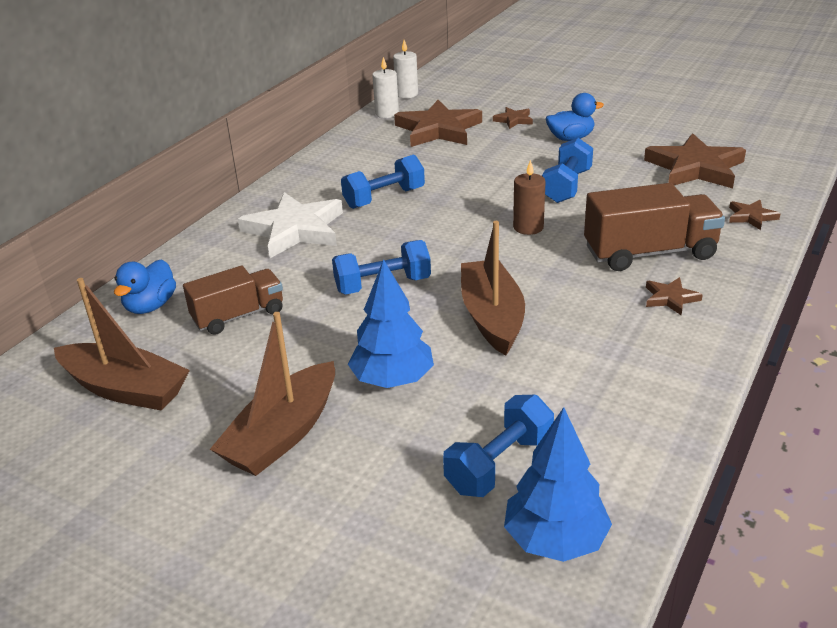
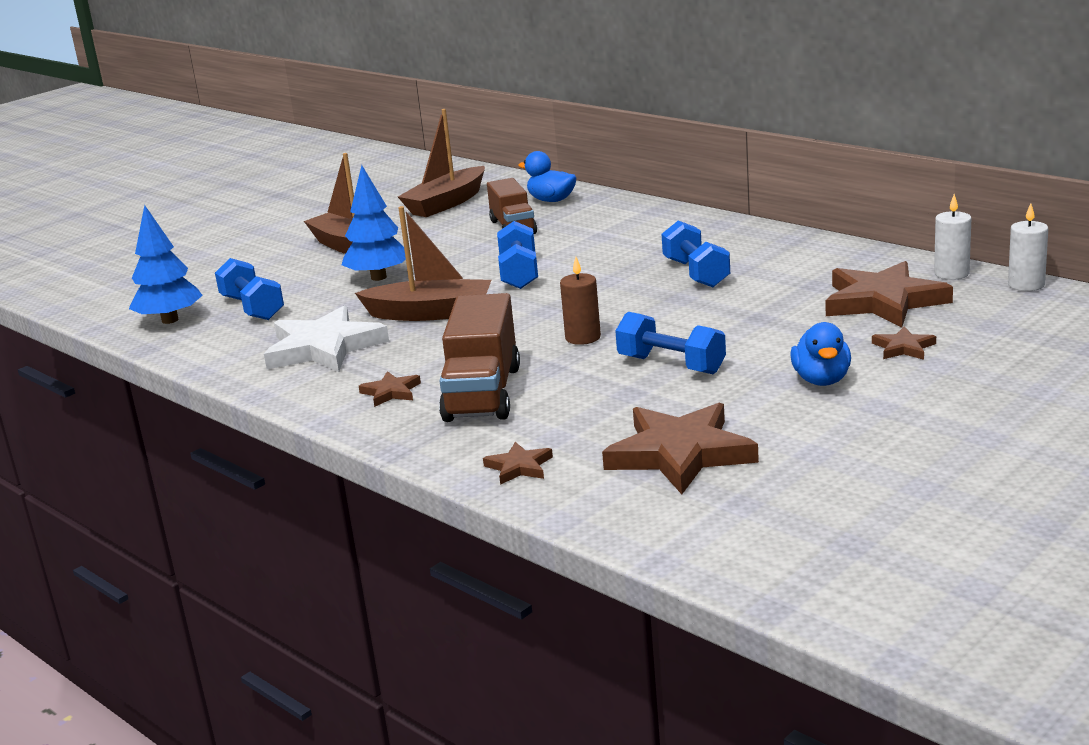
camera: 105 degrees right, 10 degrees down
(295, 230) = (648, 239): white star -> white star (324, 348)

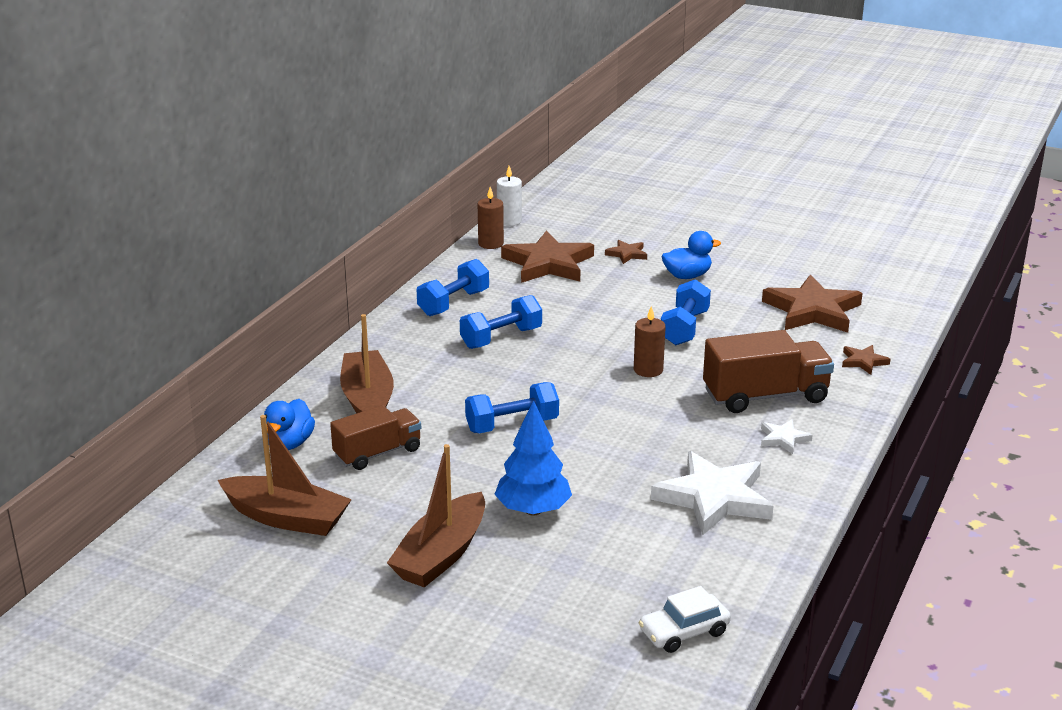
camera: 110 degrees left, 5 degrees up
(170, 320) = (684, 632): blue tree -> white car
(252, 308) = (634, 577): blue dumbbell -> blue dumbbell (453, 303)
(391, 392) = (783, 438): brown star -> white star
(430, 313) = (619, 455): brown boat -> brown boat (367, 400)
(951, 273) = (491, 243): white candle -> brown candle

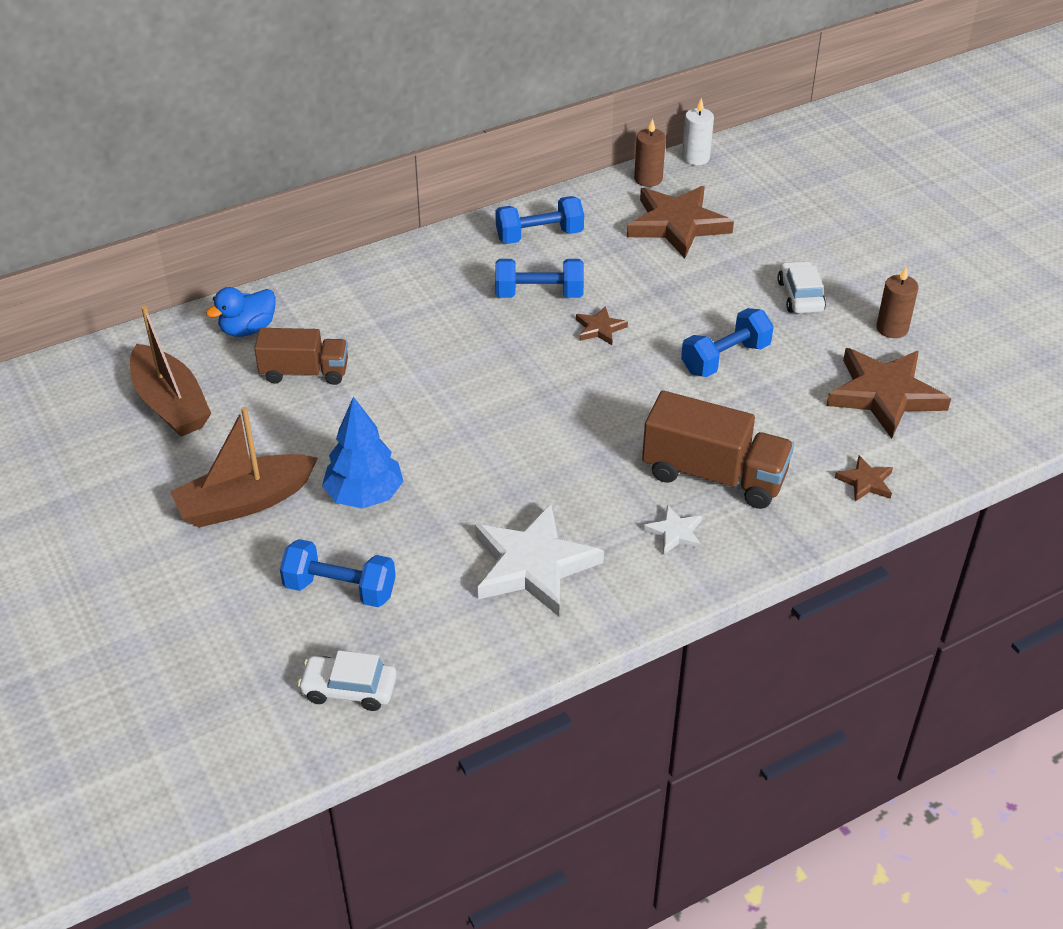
camera: 35 degrees right, 15 degrees up
(367, 400) = (355, 312): brown boat -> none
(512, 425) = (444, 396): blue dumbbell -> blue dumbbell (340, 589)
(627, 254) = (768, 244): brown star -> brown star (600, 328)
(648, 370) = (634, 392): brown candle -> brown candle (892, 328)
(687, 276) = (800, 296): blue duck -> white car

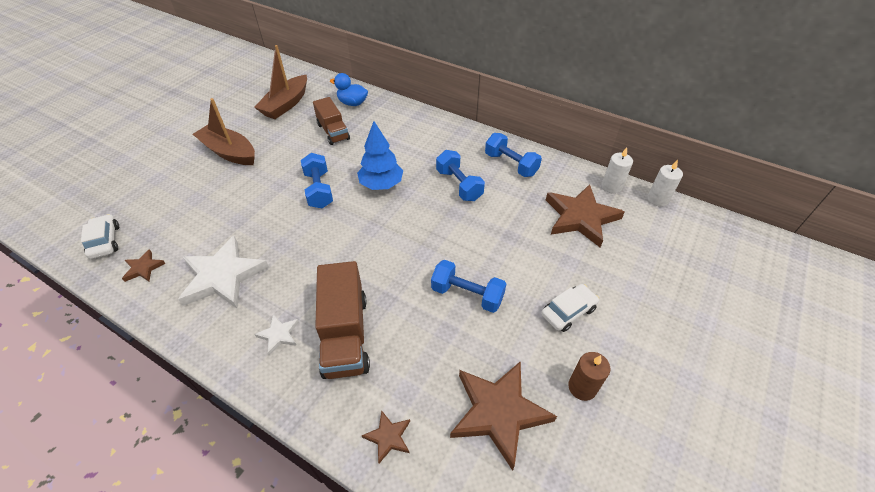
camera: 60 degrees right, 5 degrees up
(340, 589) = (178, 208): blue dumbbell -> blue dumbbell (319, 190)
(364, 495) = (252, 188): blue tree -> blue tree (381, 184)
(600, 328) = (449, 222): brown star -> brown star (143, 268)
(648, 179) = (611, 187): brown candle -> white candle

